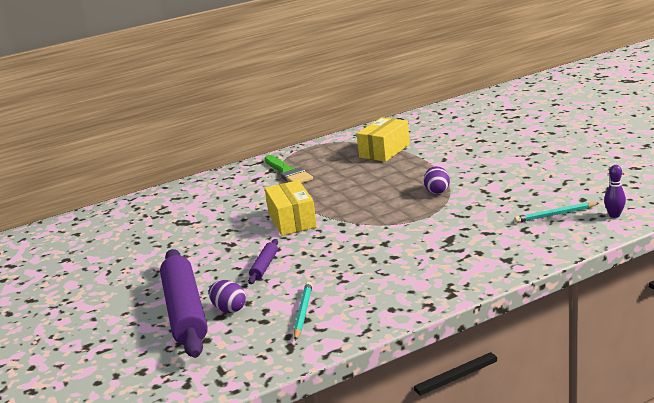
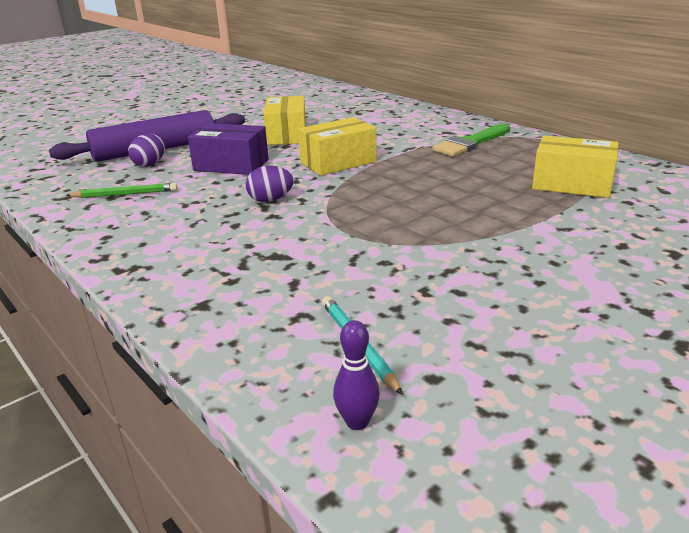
camera: 75 degrees right, 5 degrees up
(201, 244) = (287, 135): none -> yellow box
(264, 266) = (231, 165): purple rolling pin -> purple box
(303, 312) = (125, 194): turquoise pencil -> green pencil
(437, 191) = (437, 233): purple egg -> purple egg (270, 200)

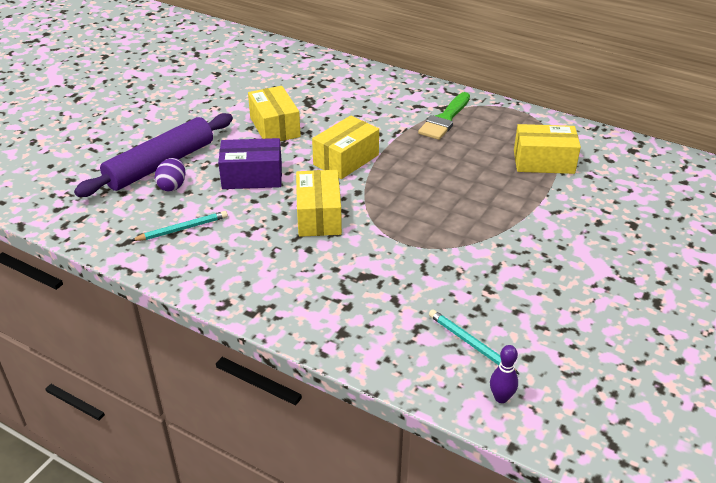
camera: 20 degrees left, 10 degrees up
(125, 194) = (182, 229): green pencil -> turquoise pencil
(270, 200) = (319, 216): purple egg -> yellow box

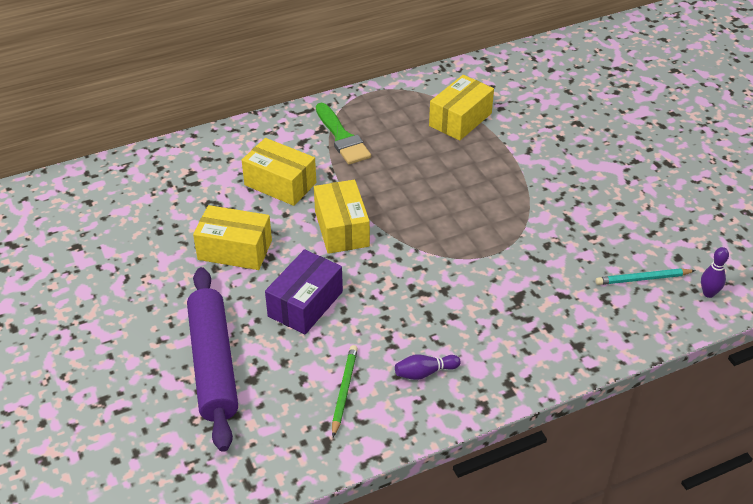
camera: 55 degrees left, 5 degrees up
(172, 186) = (262, 369): purple egg -> none
(182, 229) = (344, 390): turquoise pencil -> green pencil
(233, 259) = (425, 372): none -> purple bowling pin
(319, 216) = (411, 287): yellow box -> yellow box (280, 184)

